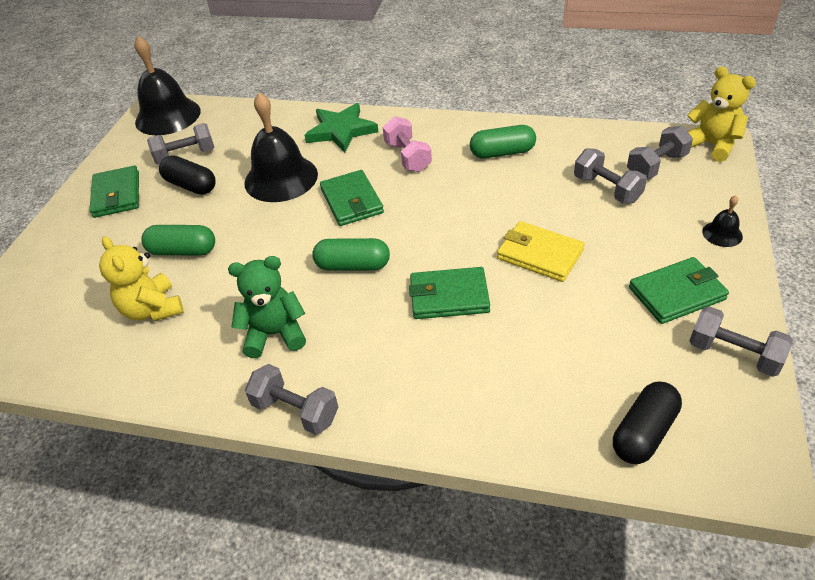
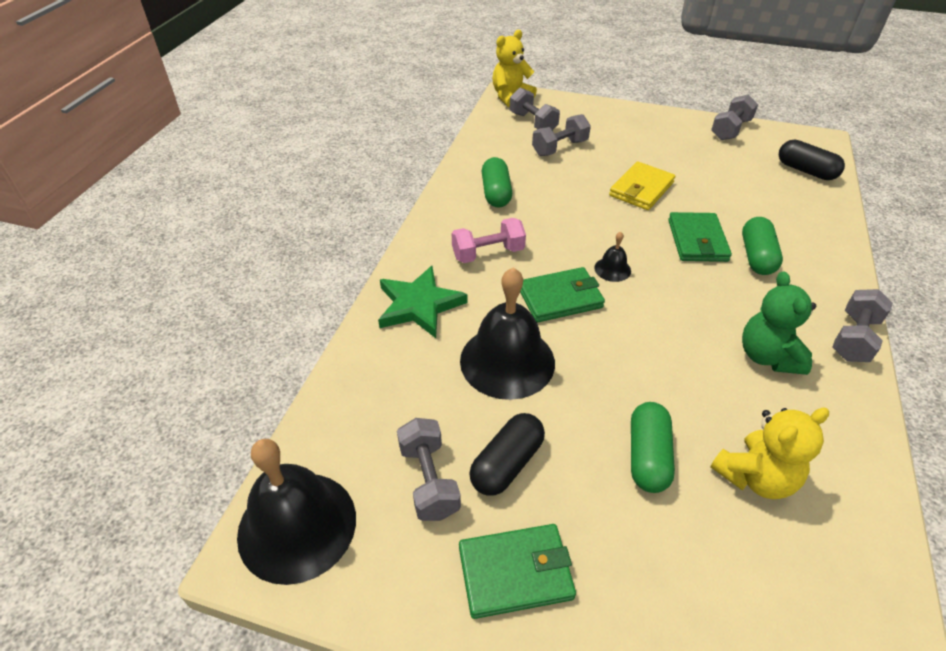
camera: 90 degrees left, 0 degrees up
(353, 265) = (663, 299): green capsule -> green capsule (756, 257)
(677, 293) = (678, 139): green wallet -> none
(722, 234) = (616, 112): black bell -> black bell (612, 269)

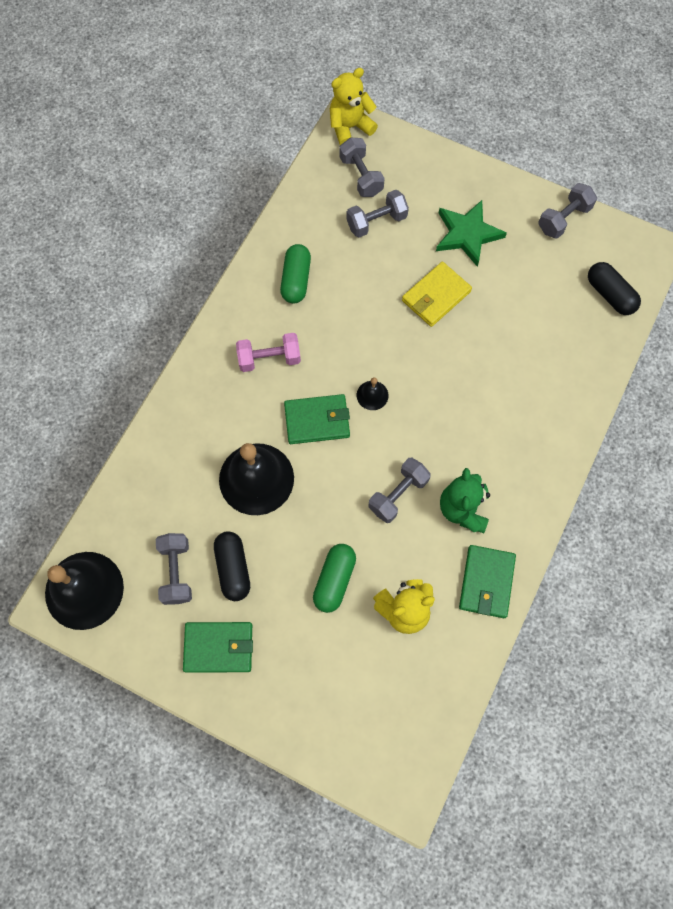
camera: 10 degrees right, 25 degrees up
(419, 305) = (198, 409): green star -> green star (467, 234)
(507, 464) = (233, 568): black capsule -> black capsule turned 60 degrees counterclockwise
(697, 240) = (461, 373): green wallet -> green wallet (486, 582)
(756, 257) = (505, 401): green capsule -> none
(853, 338) = (542, 503): grey dumbbell -> grey dumbbell (398, 494)

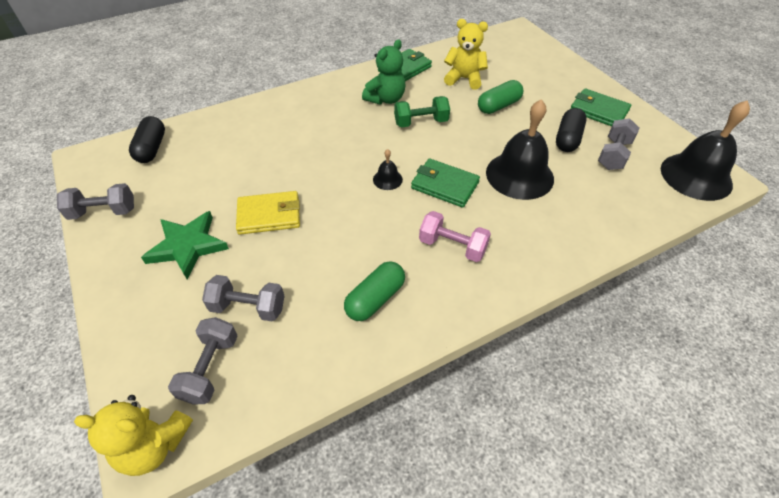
camera: 145 degrees left, 20 degrees down
(398, 494) = (421, 122): grey dumbbell -> green dumbbell

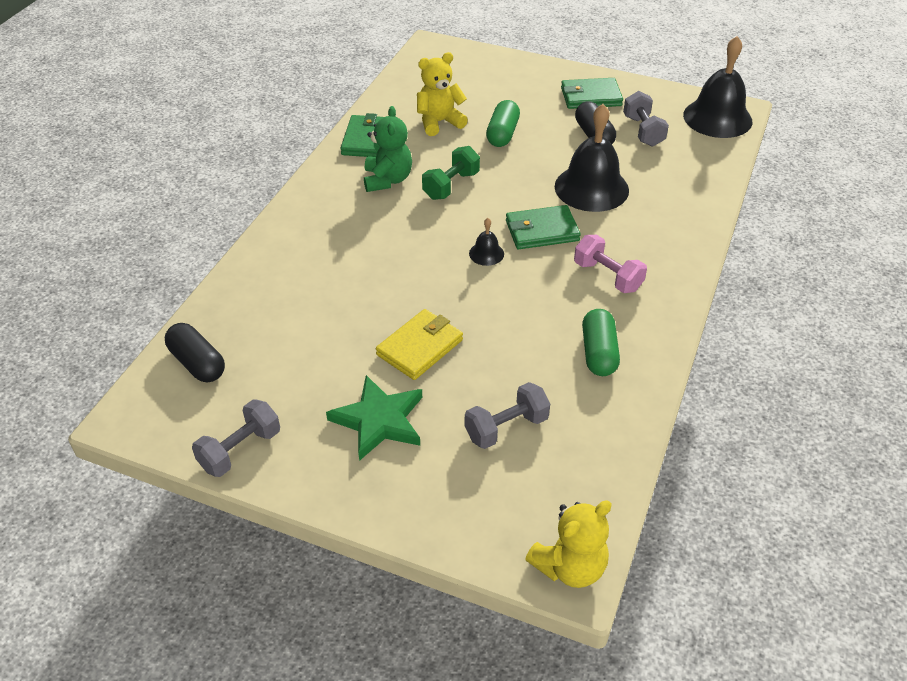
camera: 40 degrees left, 5 degrees down
(210, 368) = (538, 489): grey dumbbell -> none
(452, 246) = (607, 276): pink dumbbell -> pink dumbbell turned 60 degrees clockwise

